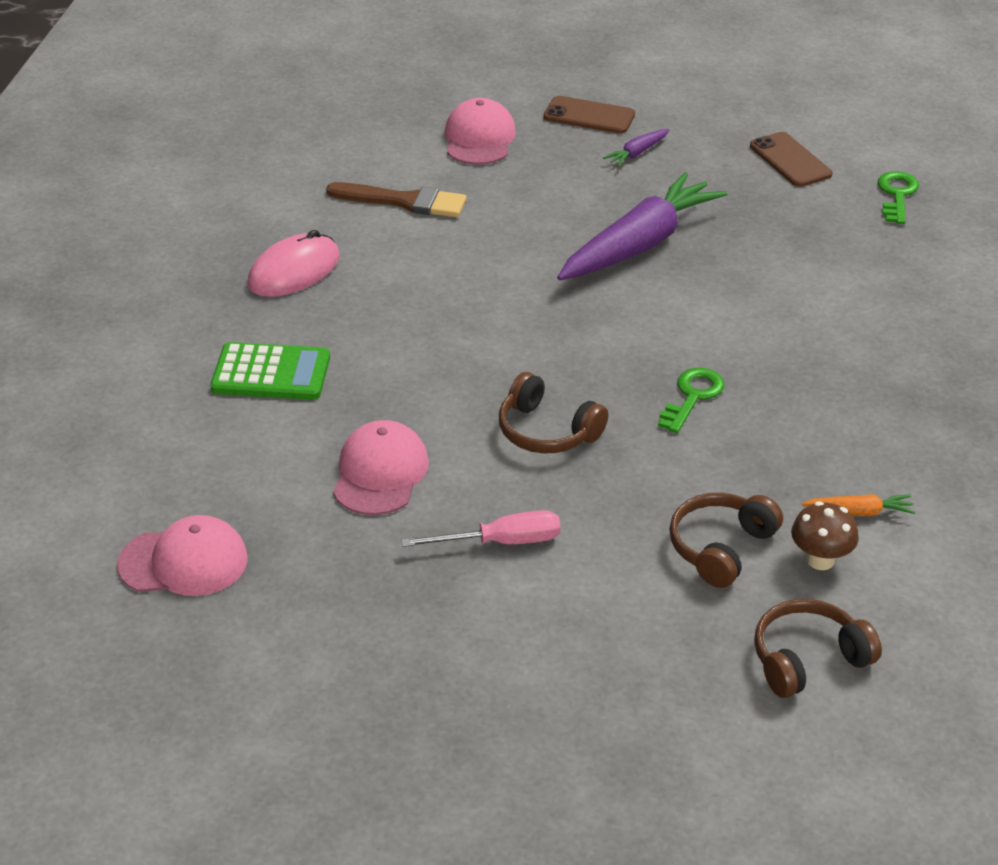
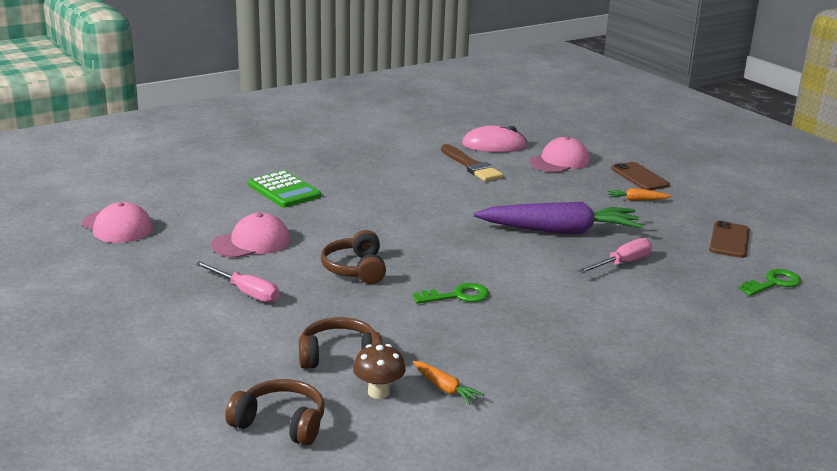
camera: 45 degrees right, 15 degrees down
(294, 271) = (369, 165): pink mouse -> pink mouse (494, 145)
(637, 153) = (637, 200): purple carrot -> orange carrot
(755, 253) = (622, 263): none -> pink screwdriver

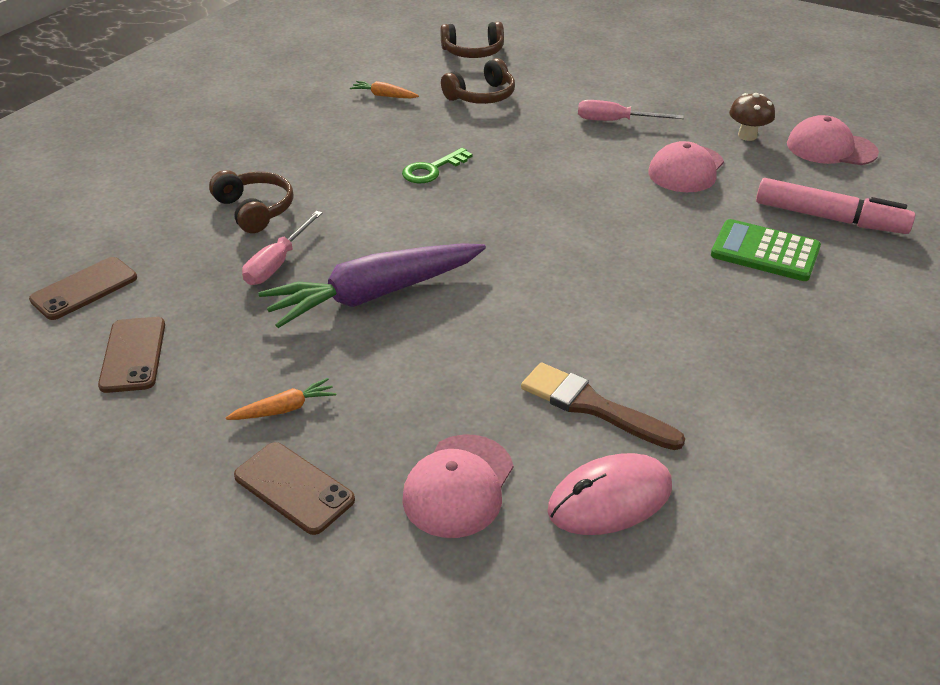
camera: 155 degrees right, 15 degrees up
(211, 194) = (829, 218): none -> pink marker
(355, 269) = (553, 170): brown headphones -> brown headphones (255, 210)
(378, 392) = (429, 82): brown mushroom -> brown mushroom (747, 136)
(773, 283) = (84, 289): green key -> brown phone

